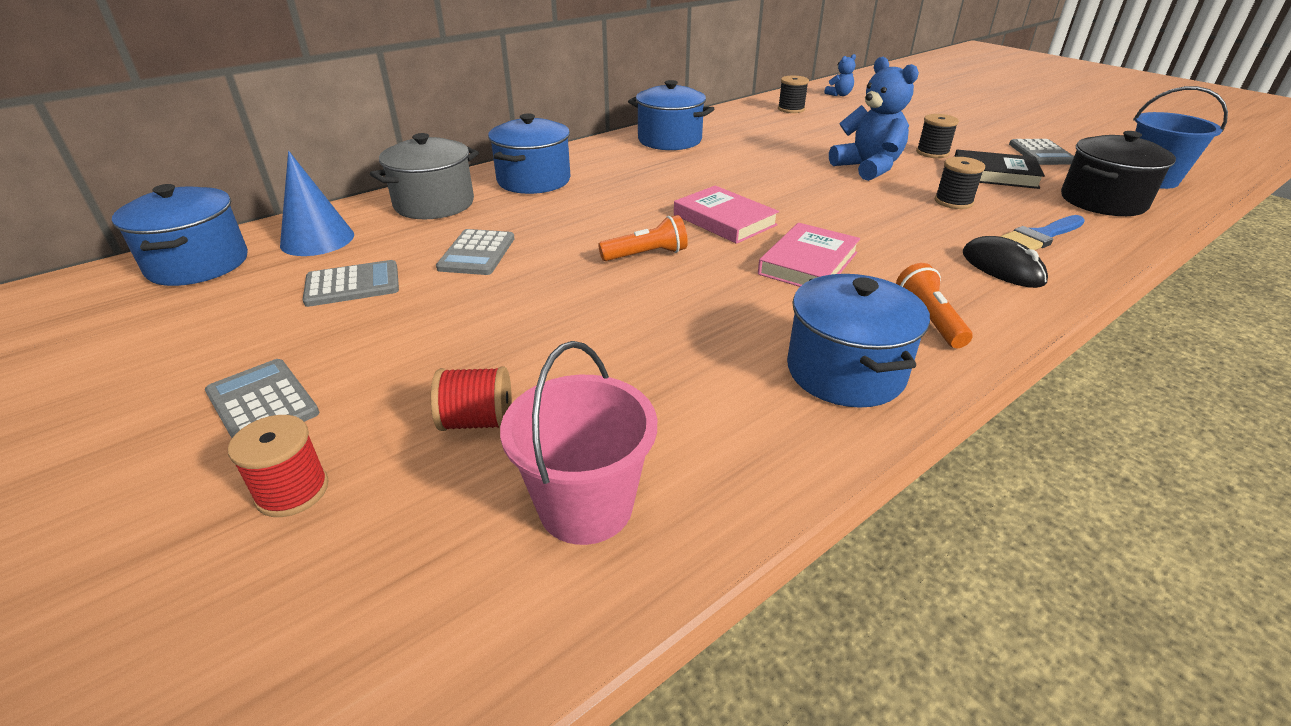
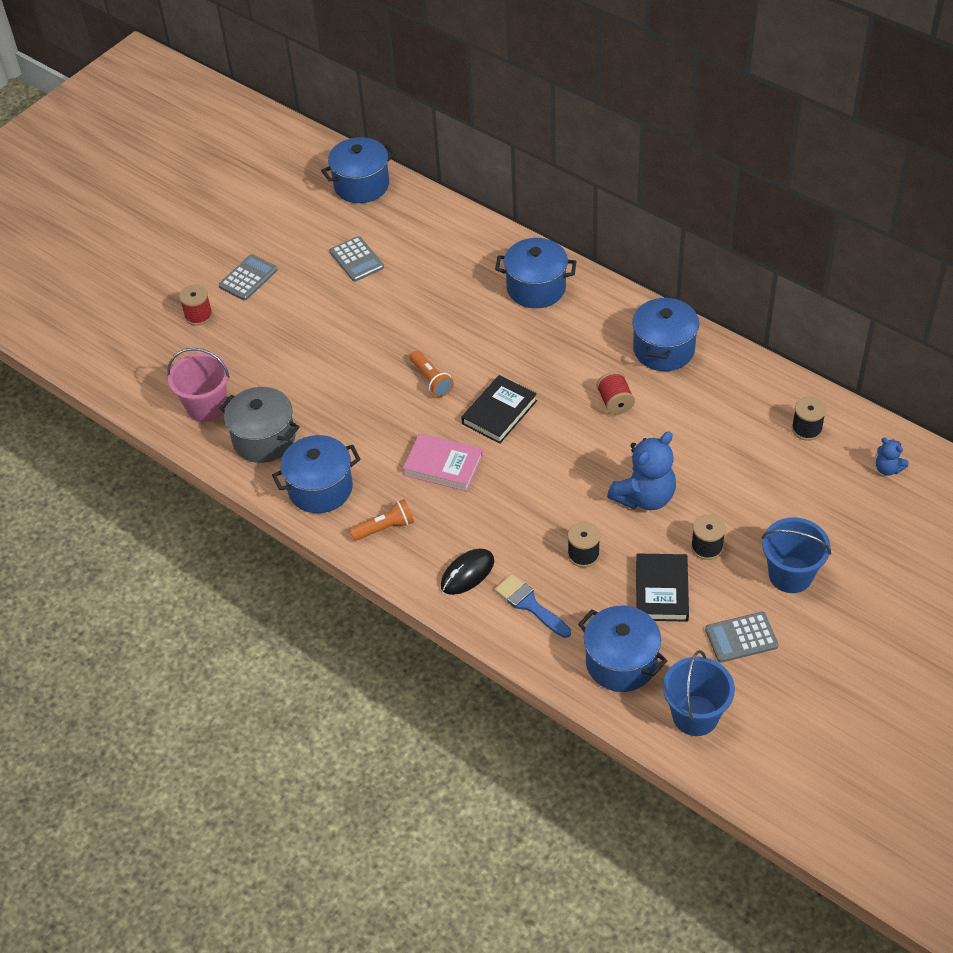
camera: 80 degrees right, 15 degrees up
(317, 239) = (405, 218): blue cone -> none
(434, 204) = (475, 250): grey pot -> grey pot (264, 439)
(477, 253) = (409, 298): grey calculator -> none
(477, 421) = (251, 355): red spool -> red spool (615, 402)
(724, 220) = (499, 412): pink book -> black book
(959, 131) = (790, 575): none -> blue bucket
(1103, 201) = (621, 662): black pot -> blue pot

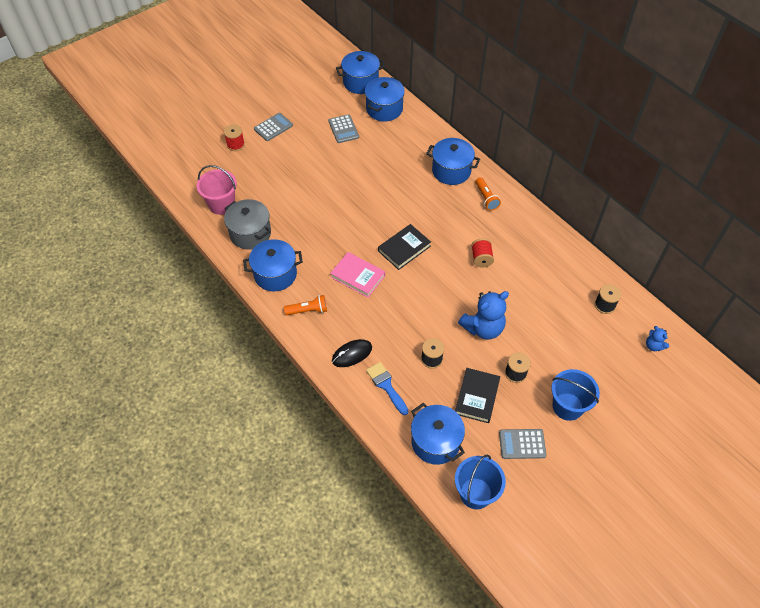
camera: 10 degrees right, 5 degrees up
(431, 380) = (367, 218): orange flashlight -> orange flashlight (486, 198)
(664, 349) = (523, 229): blue pot -> blue pot (384, 109)

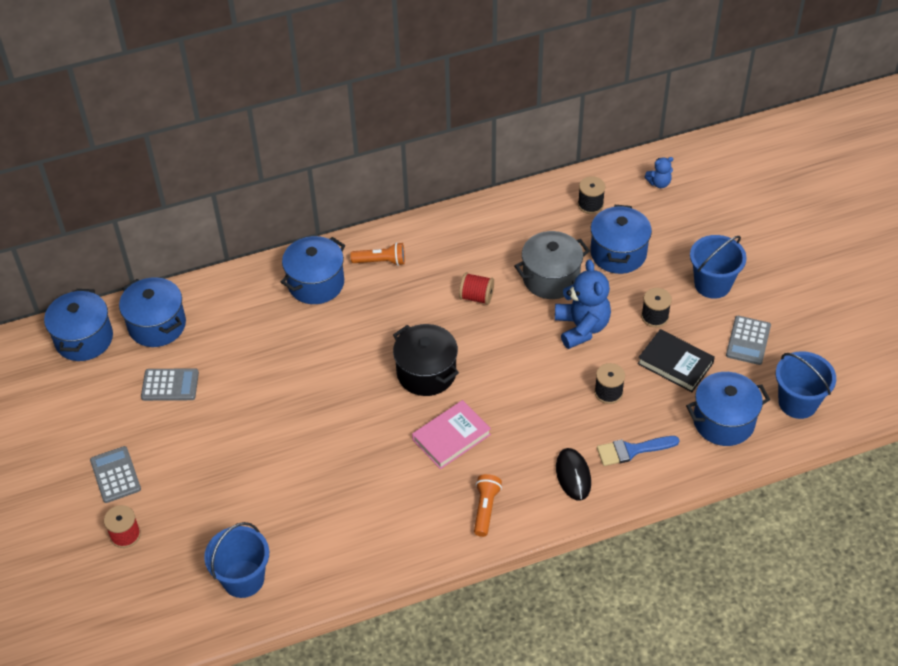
camera: 70 degrees left, 5 degrees down
(222, 204) = (243, 579): pink bucket -> blue bucket
(250, 234) = (319, 551): grey pot -> grey pot (551, 278)
(275, 274) = (408, 535): blue pot -> blue pot (618, 253)
(404, 249) = (426, 373): black book -> black pot

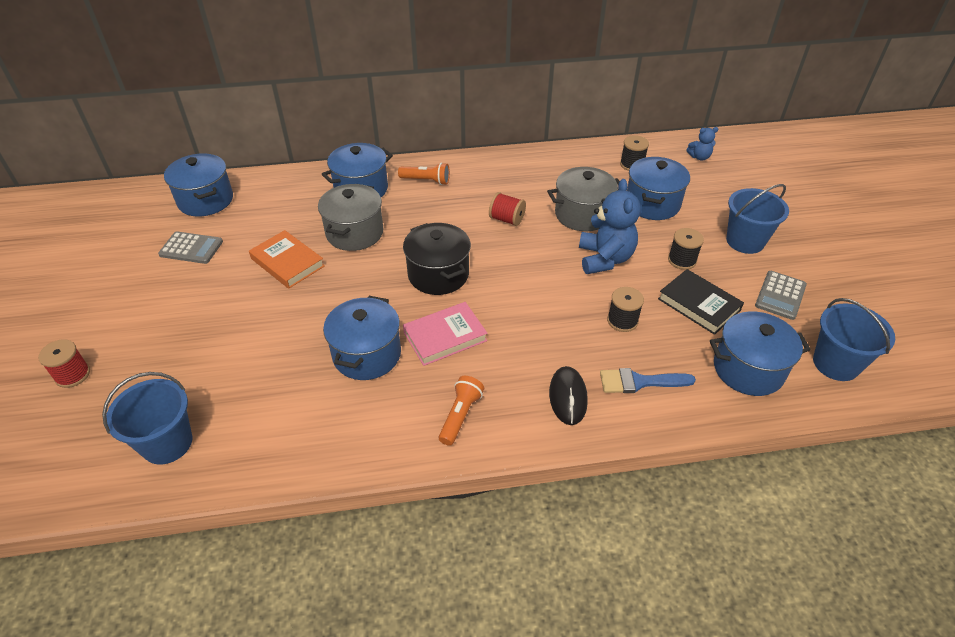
camera: 10 degrees right, 5 degrees down
(84, 339) = (137, 201): blue pot -> blue pot (367, 354)
(115, 475) = (97, 316): grey calculator -> none
(274, 385) = (287, 262): none -> orange book
(328, 339) = (355, 233): none -> grey pot

